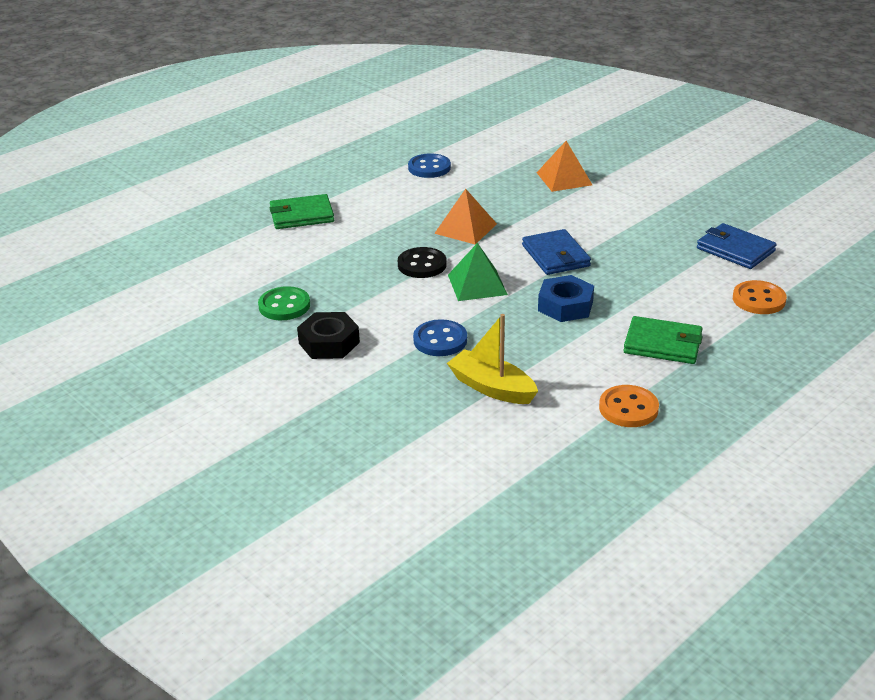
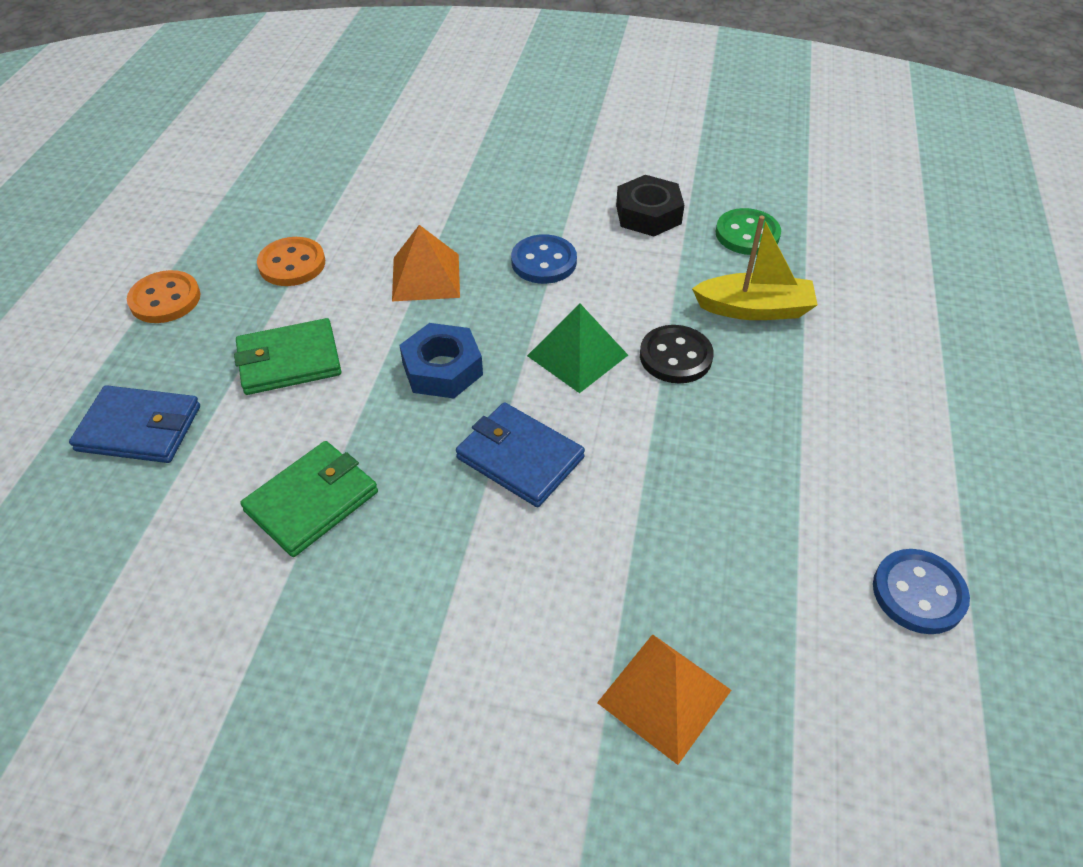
camera: 145 degrees right, 15 degrees up
(301, 215) = (929, 372): green wallet -> green wallet (312, 501)
(465, 228) = (694, 455): orange pyramid -> orange pyramid (426, 277)
(492, 387) = (444, 233): yellow boat -> yellow boat (754, 309)
(735, 250) = (243, 615): blue wallet -> blue wallet (139, 428)
(758, 299) = (178, 501): orange button -> orange button (165, 299)

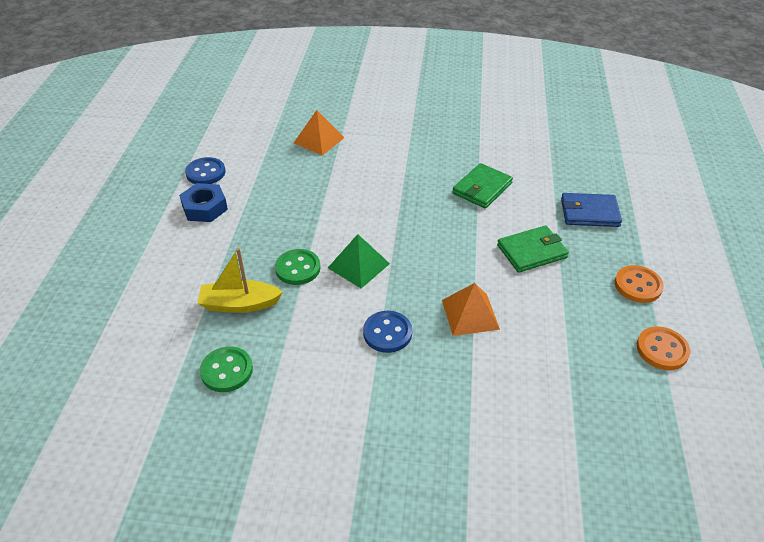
camera: 175 degrees right, 5 degrees down
(292, 264) = (570, 318): orange button -> orange button (662, 349)
(442, 369) = (439, 252): blue nut -> blue nut (205, 208)
(520, 458) = (385, 211): blue wallet -> none
(648, 214) = (305, 387): black nut -> none
(675, 356) = (298, 268): black button -> green button

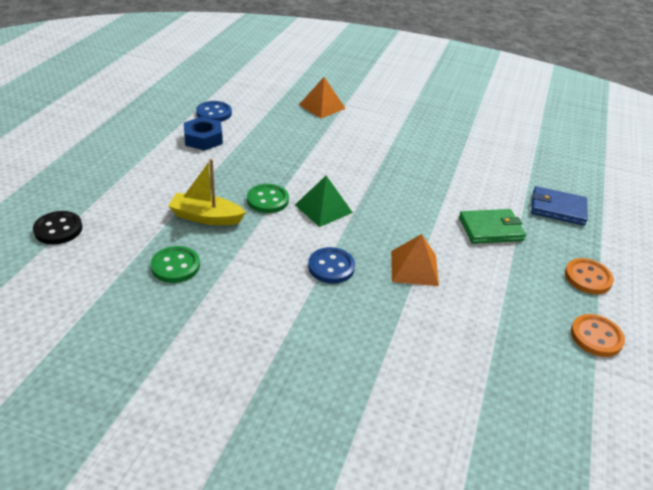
camera: 10 degrees right, 5 degrees down
(84, 356) = (58, 229): none -> black button
(482, 188) = (459, 170): green wallet -> none

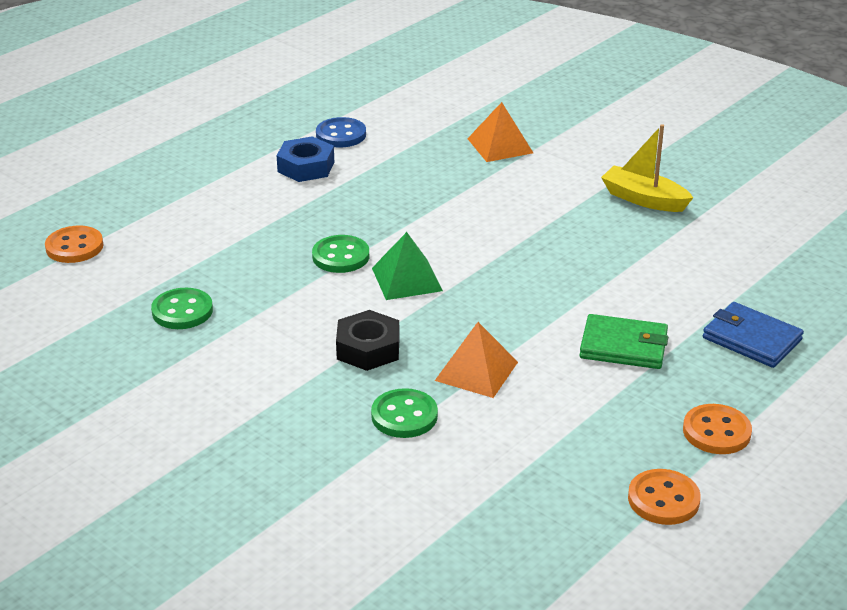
camera: 25 degrees right, 5 degrees down
(58, 229) = (74, 247): black button -> orange button
(206, 217) = (251, 263): yellow boat -> yellow boat (644, 199)
(331, 267) = (368, 348): blue button -> black nut
(390, 315) = (404, 416): none -> green button

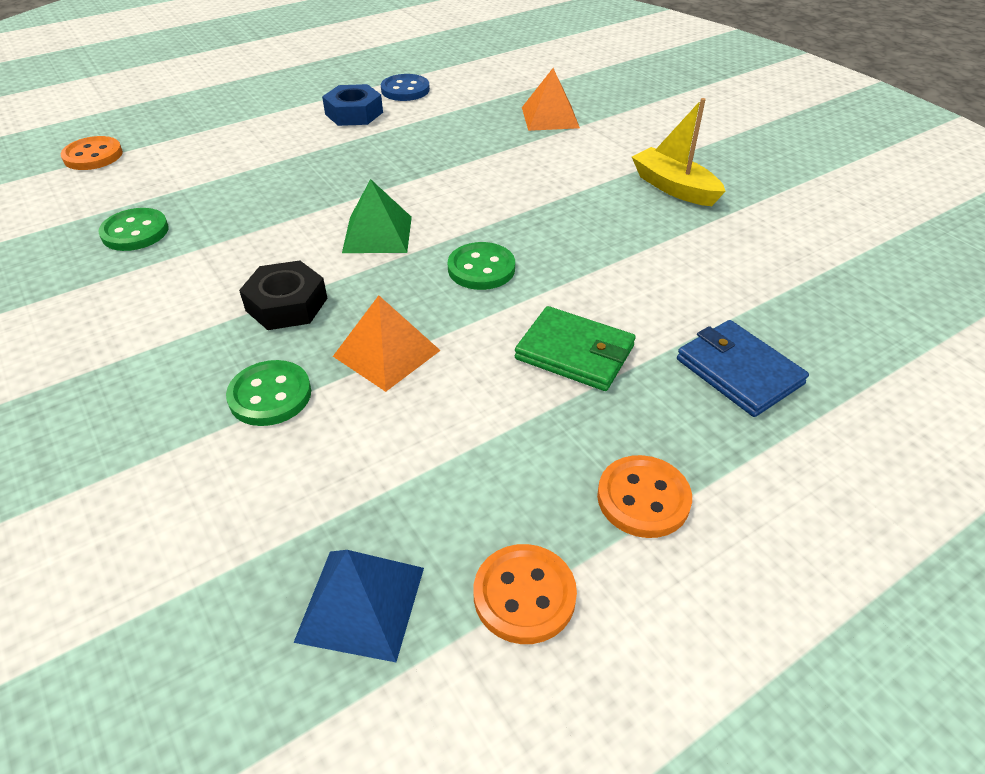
camera: 15 degrees right, 10 degrees up
(340, 256) = (327, 201): green button -> green button (481, 269)
(558, 524) = (361, 604): none -> blue pyramid

